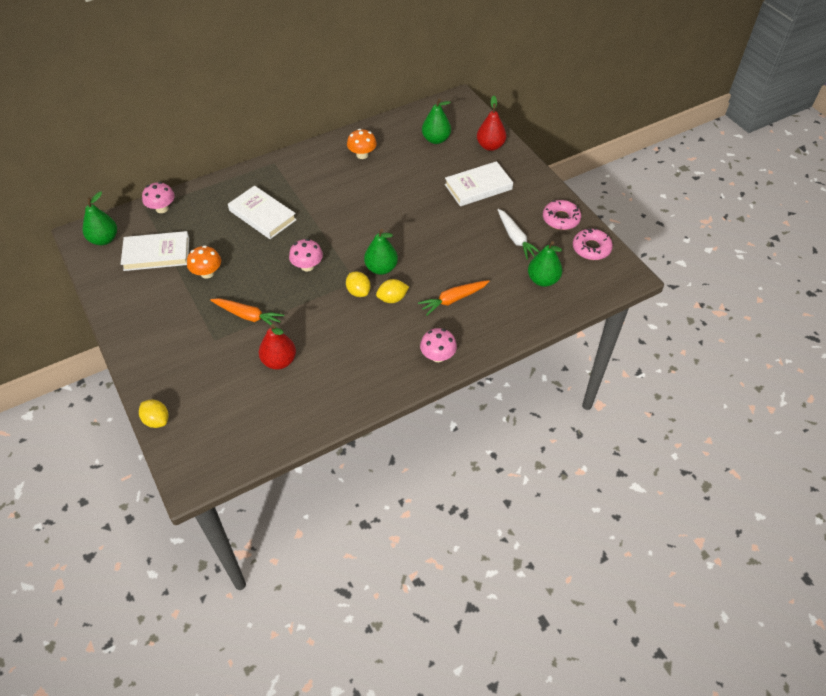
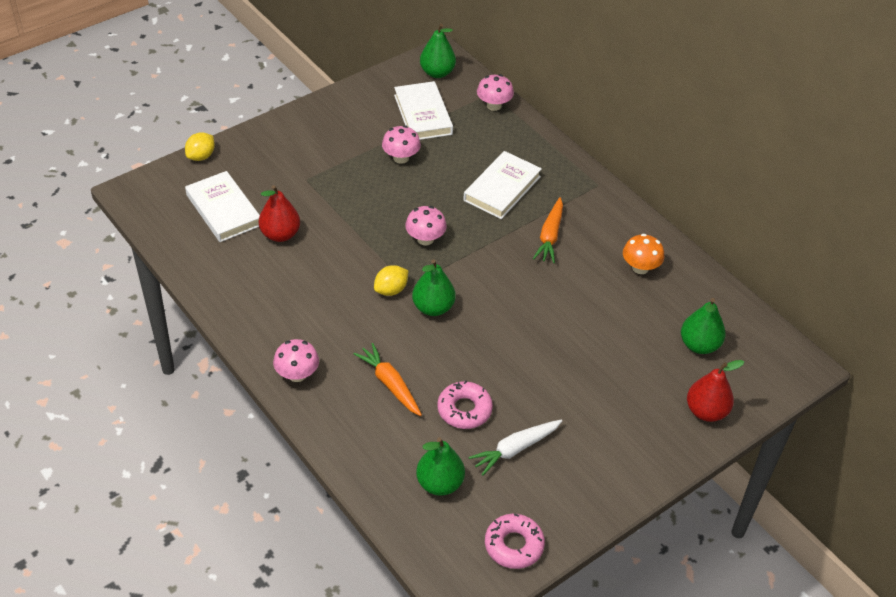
camera: 80 degrees right, 5 degrees down
(207, 273) = (401, 158): orange mushroom -> pink mushroom
(248, 316) = (342, 200): orange carrot -> orange carrot (550, 236)
(392, 298) = (384, 323): yellow lemon -> none
(478, 187) = (611, 401): white book -> white book (223, 210)
(561, 219) = (568, 505): pink donut -> pink donut (464, 410)

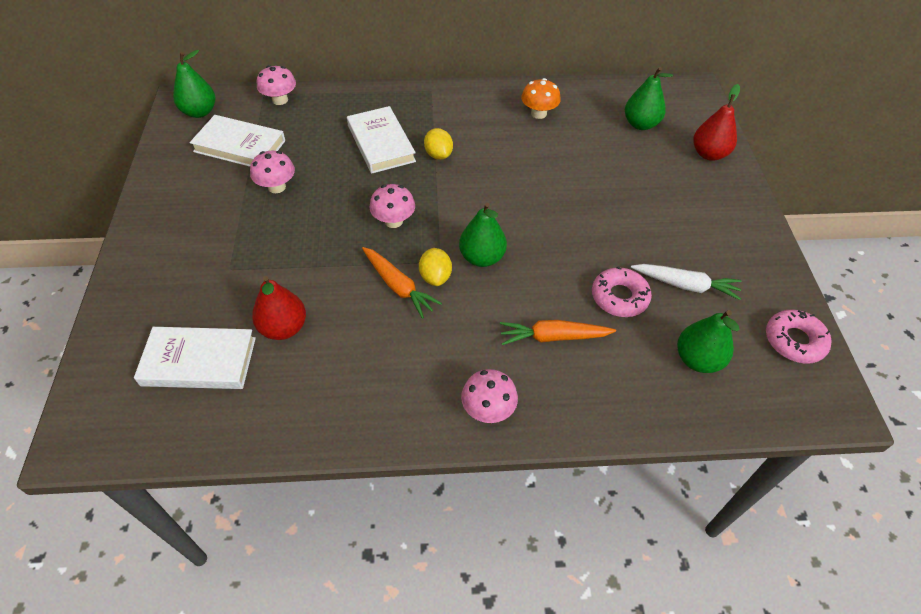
camera: 55 degrees left, 5 degrees up
(201, 156) = (97, 342): yellow lemon -> yellow lemon (438, 155)
(515, 449) = (685, 285): white carrot -> white carrot turned 75 degrees counterclockwise
(550, 236) = (461, 143): orange carrot -> orange carrot (398, 286)

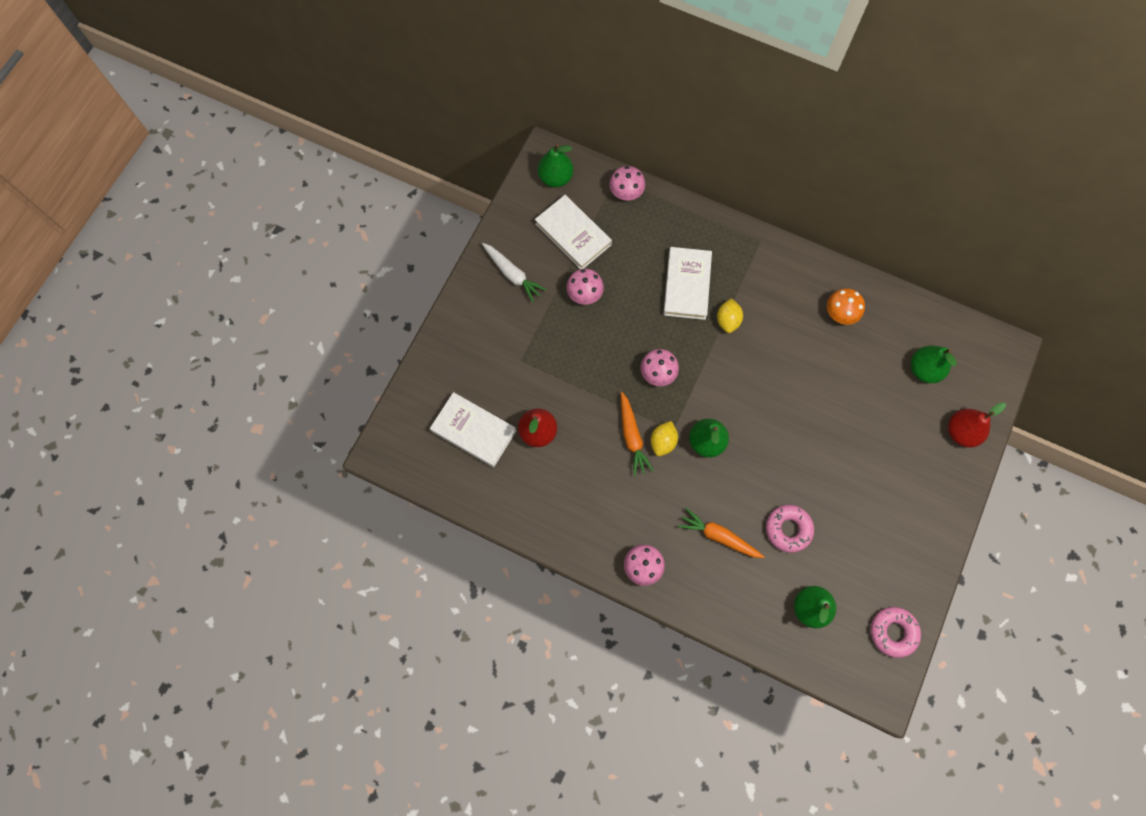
camera: 30 degrees right, 20 degrees up
(685, 285) = (846, 545): white carrot -> white carrot (513, 274)

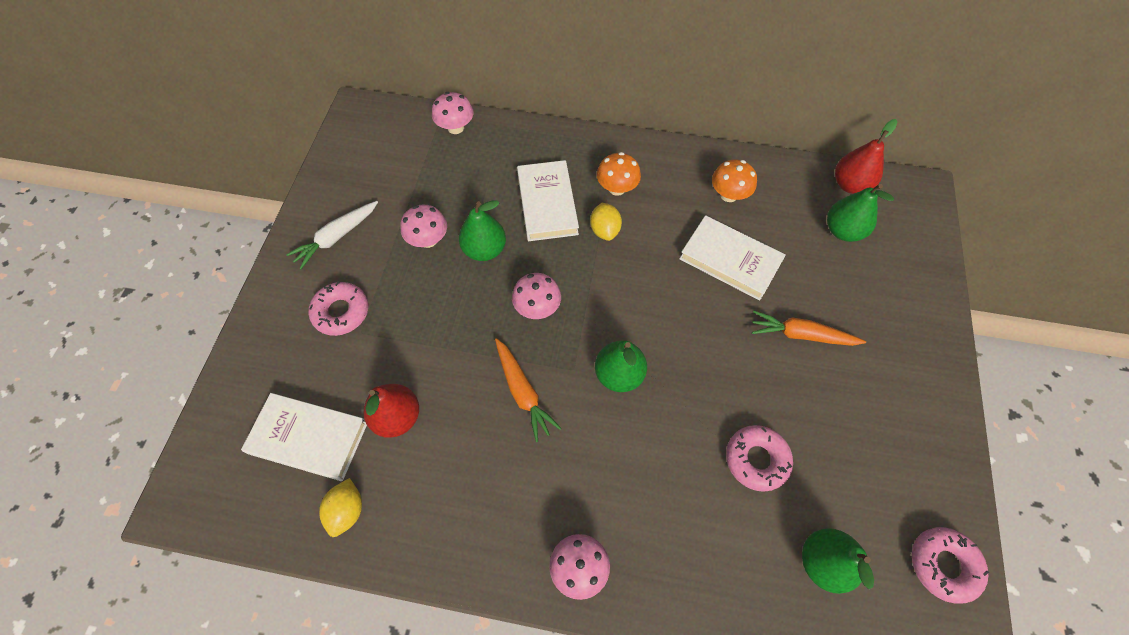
camera: 15 degrees left, 10 degrees down
(508, 339) = (341, 312): none -> pink donut
(513, 274) = (336, 237): white carrot -> white carrot turned 105 degrees clockwise
(555, 178) = (372, 129): green pear -> green pear (484, 250)
(573, 234) = (402, 180): white book -> white book (730, 260)
(663, 442) = (564, 388): yellow lemon -> yellow lemon (347, 510)
(718, 536) = (670, 494): orange carrot -> orange carrot (801, 335)
(748, 284) = (617, 188): none -> orange mushroom
(961, 432) = (913, 288): red pear -> red pear (850, 185)

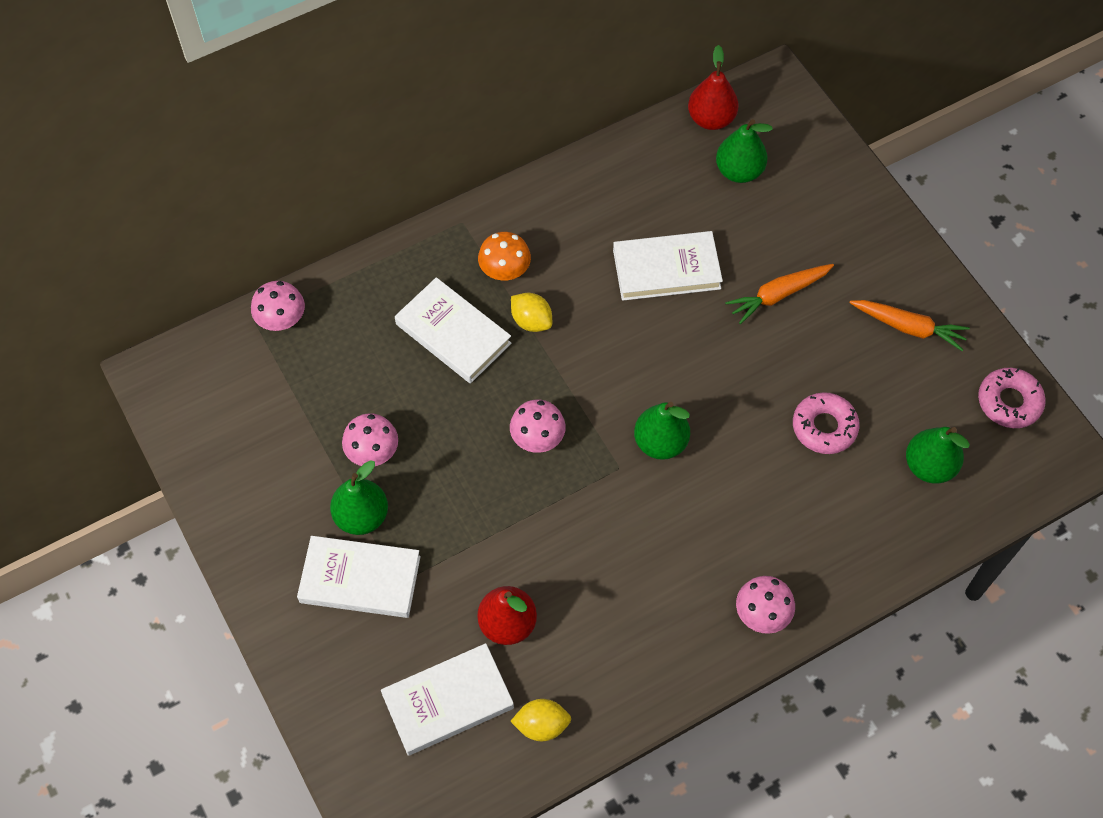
camera: 40 degrees left, 0 degrees up
(336, 237) = (278, 518): white carrot -> none
(341, 312) = (360, 579): pink donut -> white book
(347, 510) = (541, 725): yellow lemon -> yellow lemon turned 60 degrees counterclockwise
(484, 250) = (437, 421): green pear -> green pear (361, 516)
(523, 392) = (594, 519): orange carrot -> orange carrot (909, 327)
(728, 195) = (613, 204): orange mushroom -> none

